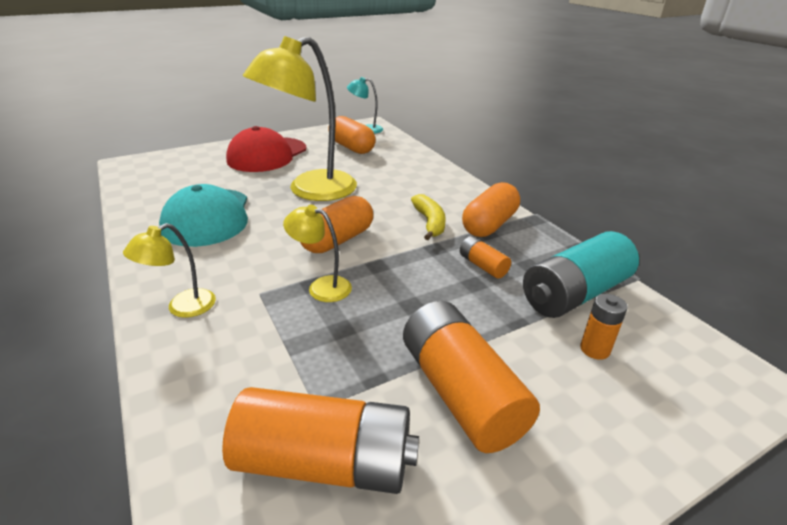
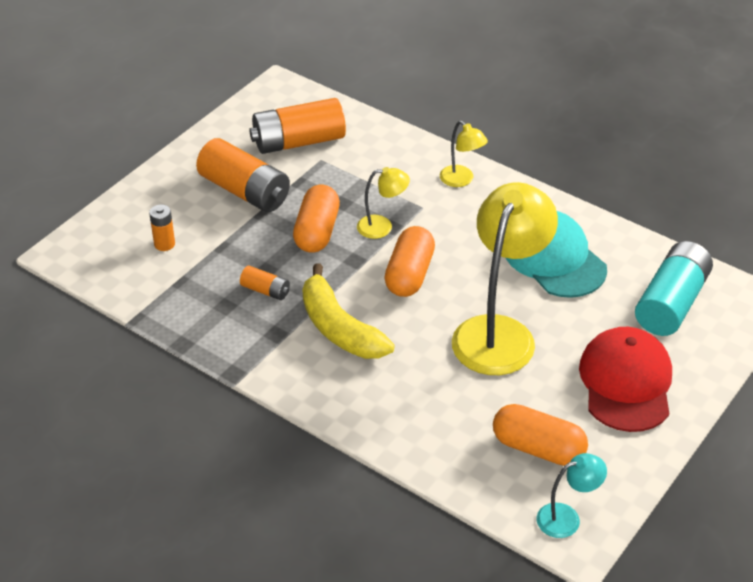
camera: 155 degrees right, 10 degrees up
(182, 308) = (461, 180): yellow lamp -> yellow lamp turned 120 degrees clockwise
(429, 222) = (339, 328): yellow banana -> yellow banana, size x1.61
(489, 224) = (278, 347): orange capsule -> orange capsule (317, 232)
(574, 294) = (182, 287): turquoise battery -> turquoise battery (671, 303)

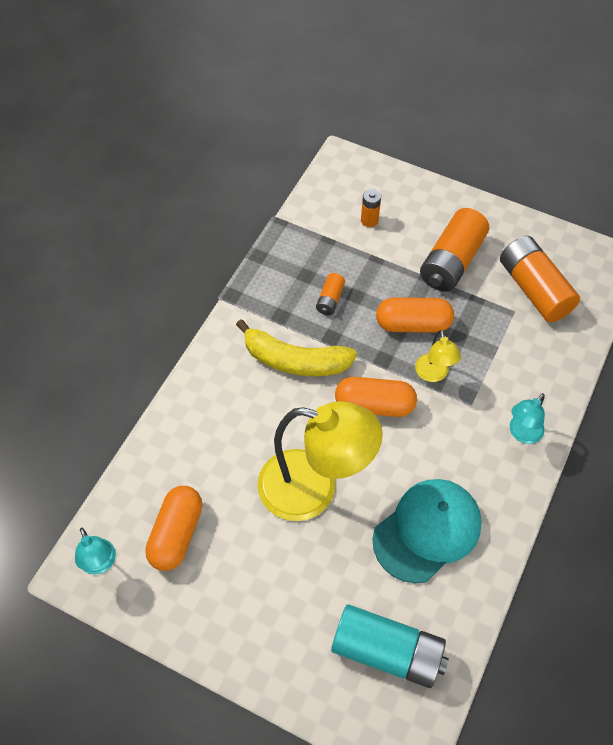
camera: 80 degrees right, 15 degrees up
(339, 328) = (295, 360): yellow banana -> yellow banana turned 120 degrees counterclockwise
(461, 180) = (522, 434): yellow lamp -> turquoise lamp
(626, 383) = (266, 609): red cap -> none

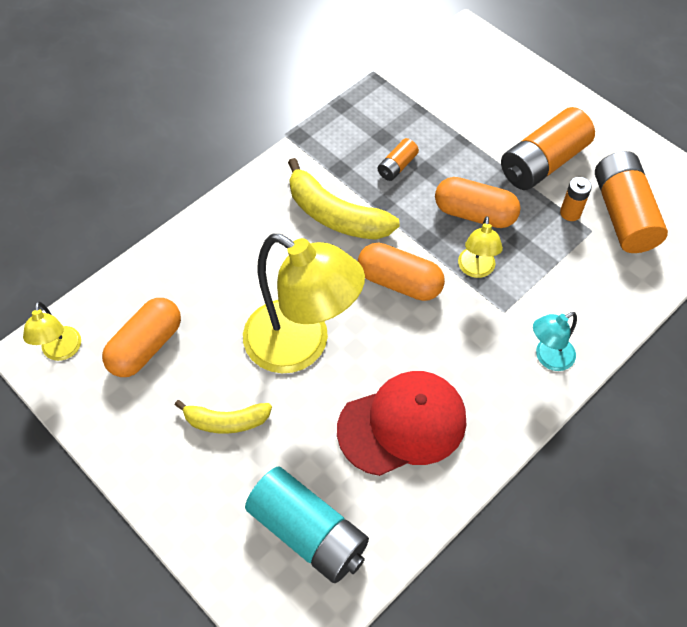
camera: 20 degrees right, 0 degrees up
(100, 564) = (61, 351): turquoise lamp -> yellow lamp
(277, 578) = (226, 421): none -> yellow banana
(369, 220) = (471, 100): orange battery -> orange battery (570, 213)
(427, 531) = (402, 424): turquoise cap -> red cap

